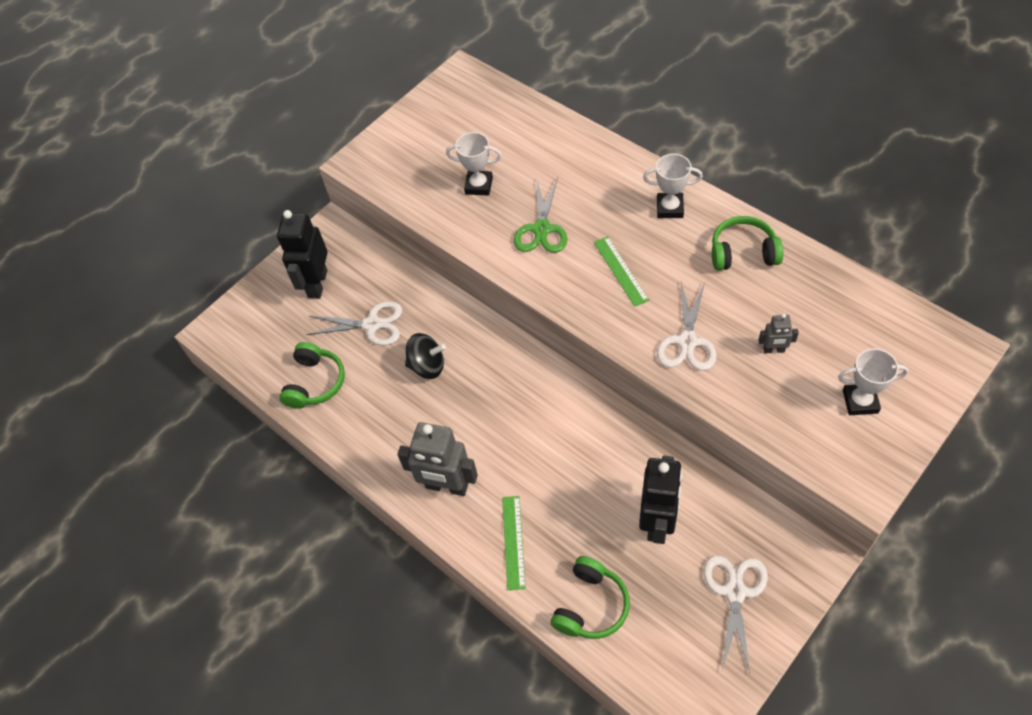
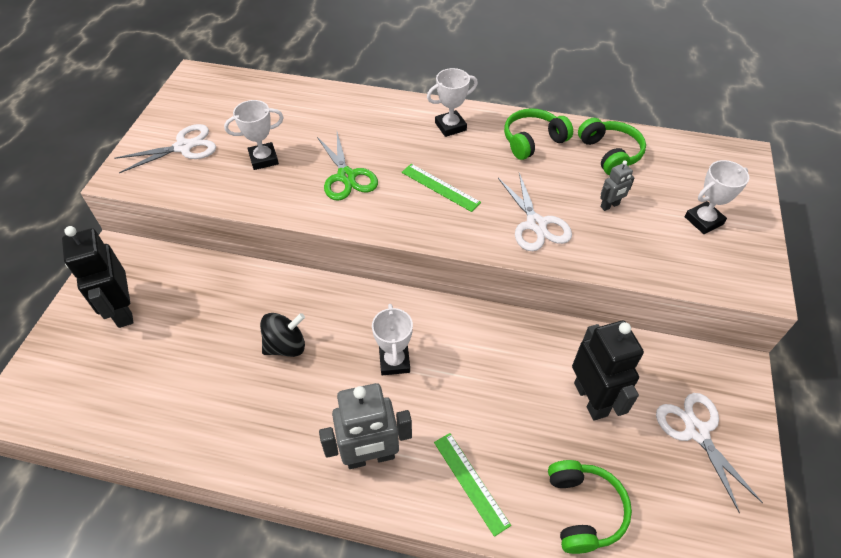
camera: 35 degrees left, 5 degrees down
(315, 382) = (167, 411): green headphones -> green headphones (610, 154)
(372, 324) = (205, 328): white scissors -> white scissors (184, 147)
(507, 416) = (394, 361): none -> white trophy

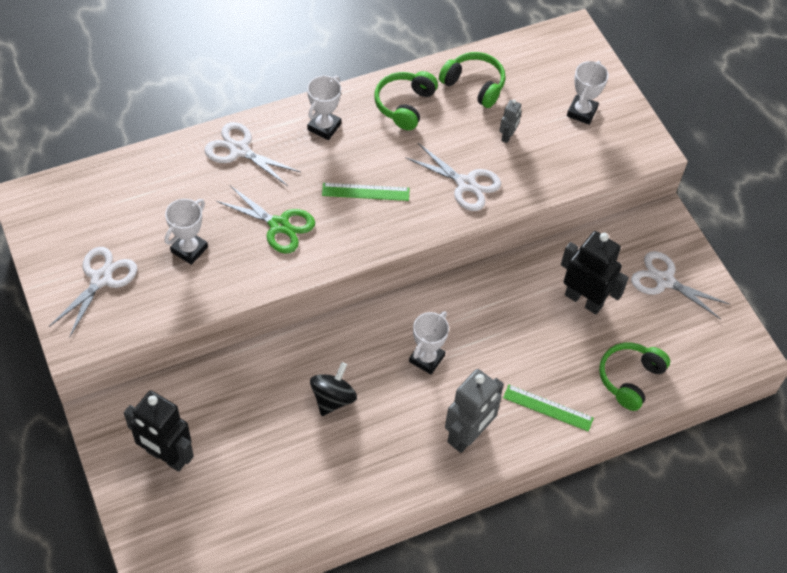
camera: 40 degrees left, 5 degrees up
(369, 112) = (239, 150): none -> white scissors
(394, 361) = (426, 358): white trophy -> white trophy turned 75 degrees clockwise
(583, 510) = (630, 378): green headphones -> green headphones turned 105 degrees counterclockwise

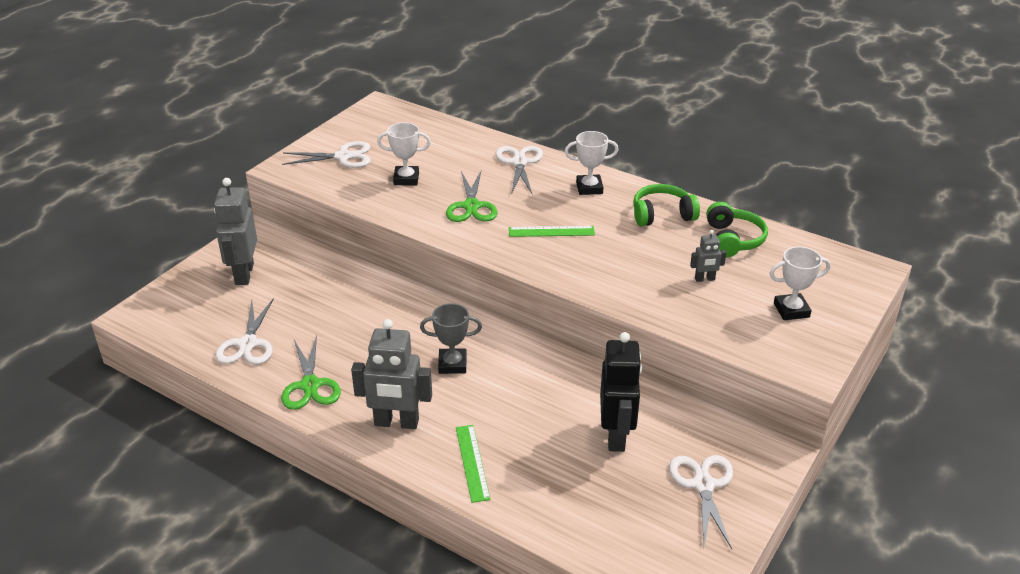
camera: 60 degrees right, 20 degrees down
(166, 456) = (244, 274): black robot -> grey robot
(333, 398) = (365, 330): black spinning top -> none
(365, 192) = (551, 231): green ruler -> green ruler turned 60 degrees counterclockwise
(376, 476) = (310, 385): none -> green scissors
(426, 358) = (452, 364): white trophy -> grey trophy
(466, 184) = (623, 277): white scissors -> white scissors (248, 344)
(630, 378) = (560, 508): green headphones -> none

